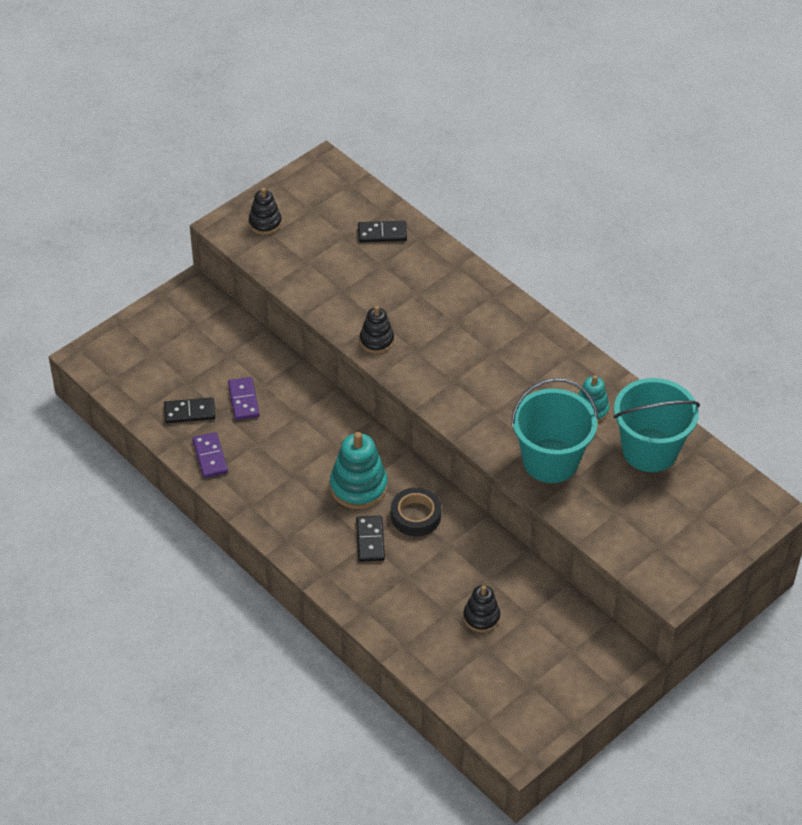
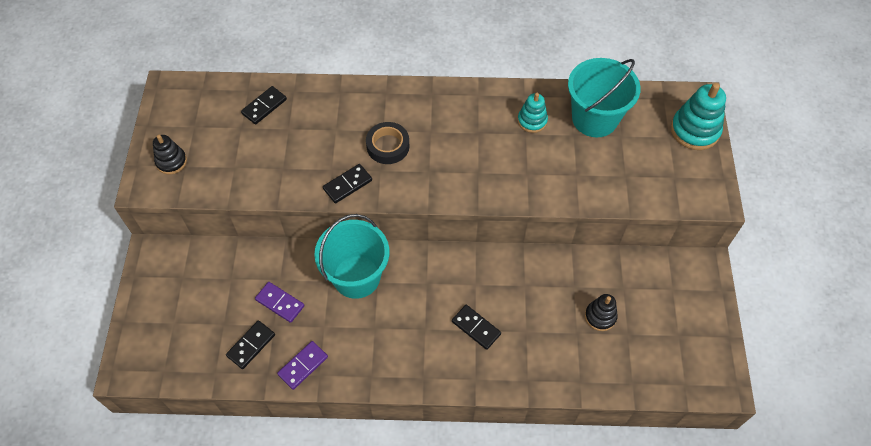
camera: 45 degrees left, 10 degrees up
(210, 457) = (303, 366): purple domino -> purple domino turned 75 degrees counterclockwise
(358, 486) = (425, 296): turquoise stacking toy -> turquoise stacking toy (695, 130)
(376, 341) = (347, 184): black stacking toy -> black domino
(416, 515) = (483, 284): black tape -> black tape (388, 146)
(550, 461) = (550, 175): turquoise bucket -> turquoise bucket (356, 277)

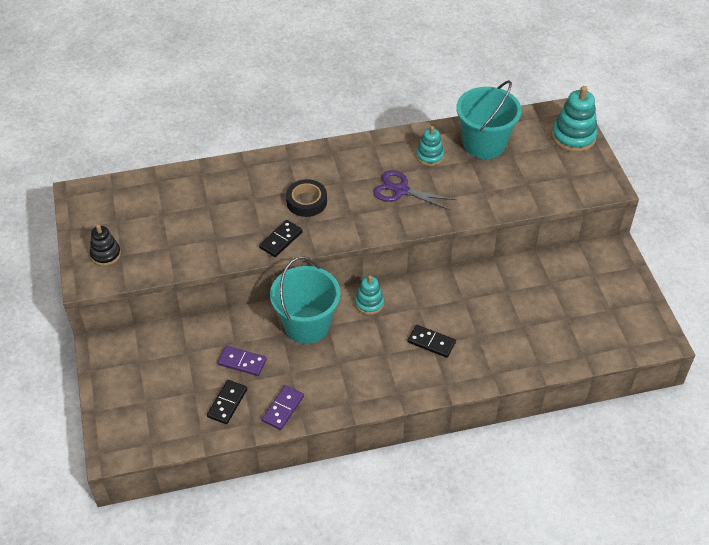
camera: 15 degrees left, 10 degrees down
(264, 106) = (178, 192): black domino -> none
(427, 267) = (369, 303): none -> turquoise stacking toy
(489, 154) = (401, 190): none -> purple scissors
(600, 316) = (538, 309): black stacking toy -> none

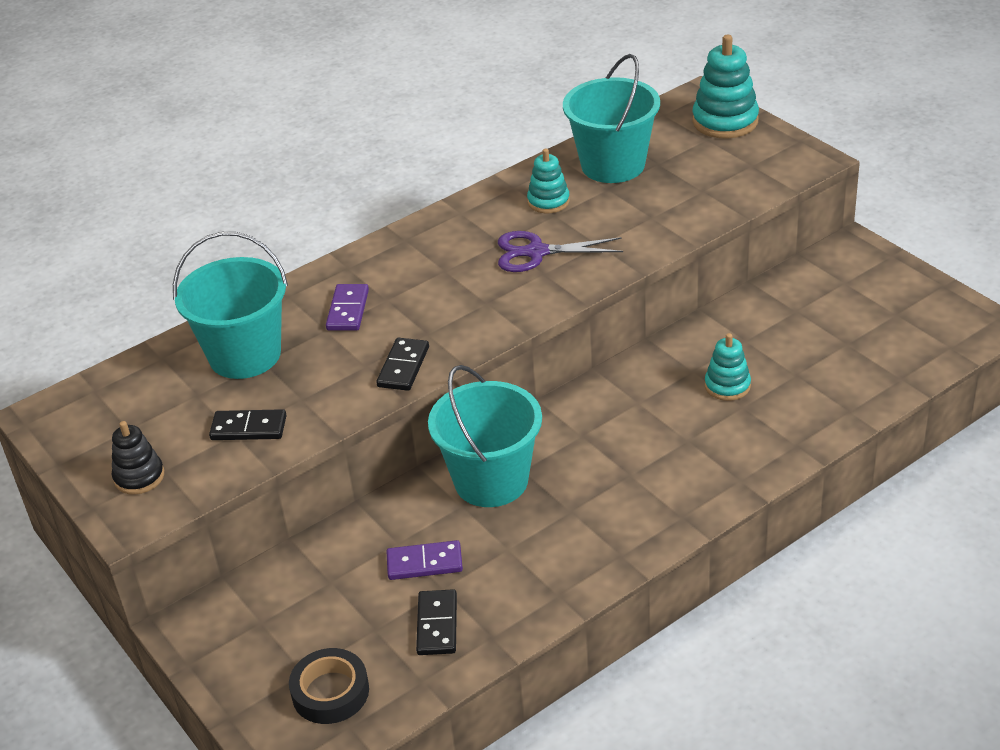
camera: 20 degrees left, 10 degrees down
(201, 197) = (245, 355): none -> turquoise bucket
(283, 409) = (527, 600): purple domino -> purple domino (348, 310)
(306, 201) = (409, 309): black tape -> black tape (330, 692)
(369, 303) = (564, 421): turquoise stacking toy -> turquoise stacking toy (727, 386)
(431, 342) = (685, 437): black domino -> black domino (248, 428)

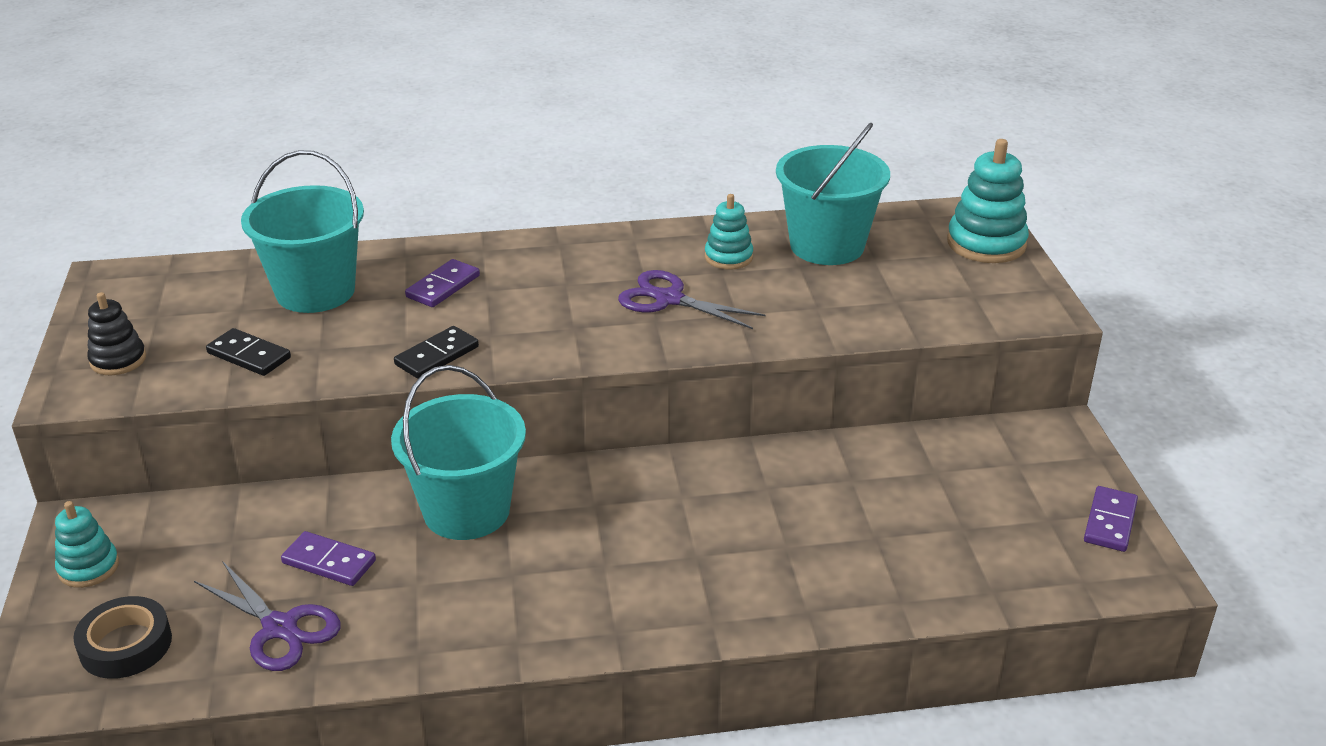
camera: 25 degrees right, 5 degrees down
(437, 625) = (280, 628): black domino -> purple scissors
(727, 386) = (789, 518): turquoise stacking toy -> turquoise stacking toy (88, 567)
(935, 299) = (1110, 522): none -> purple domino

